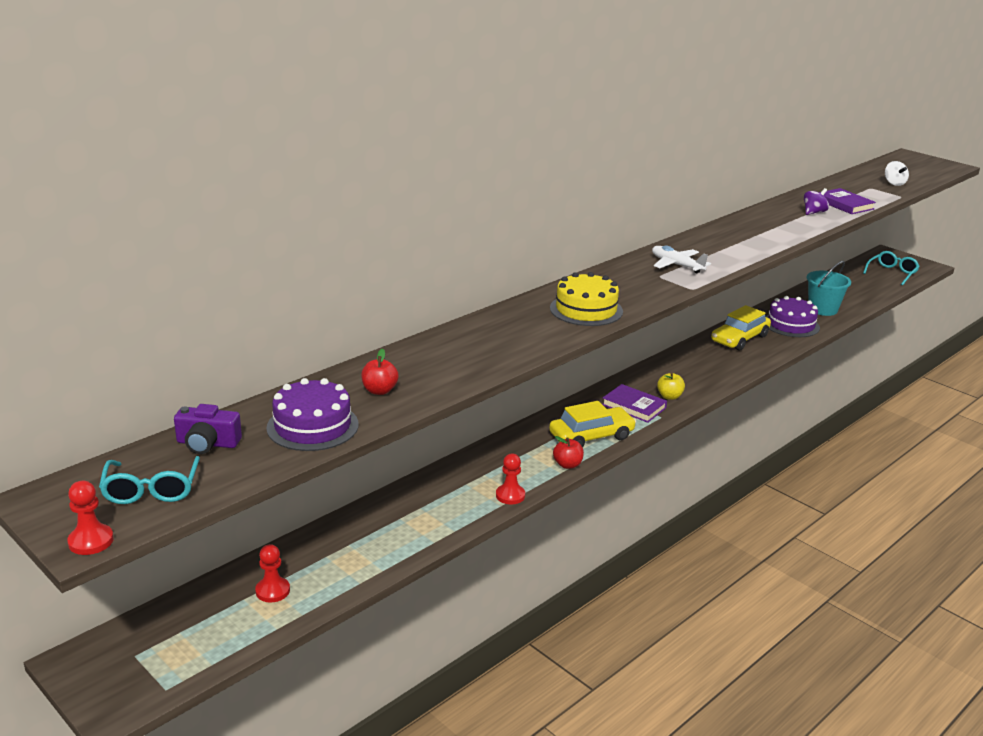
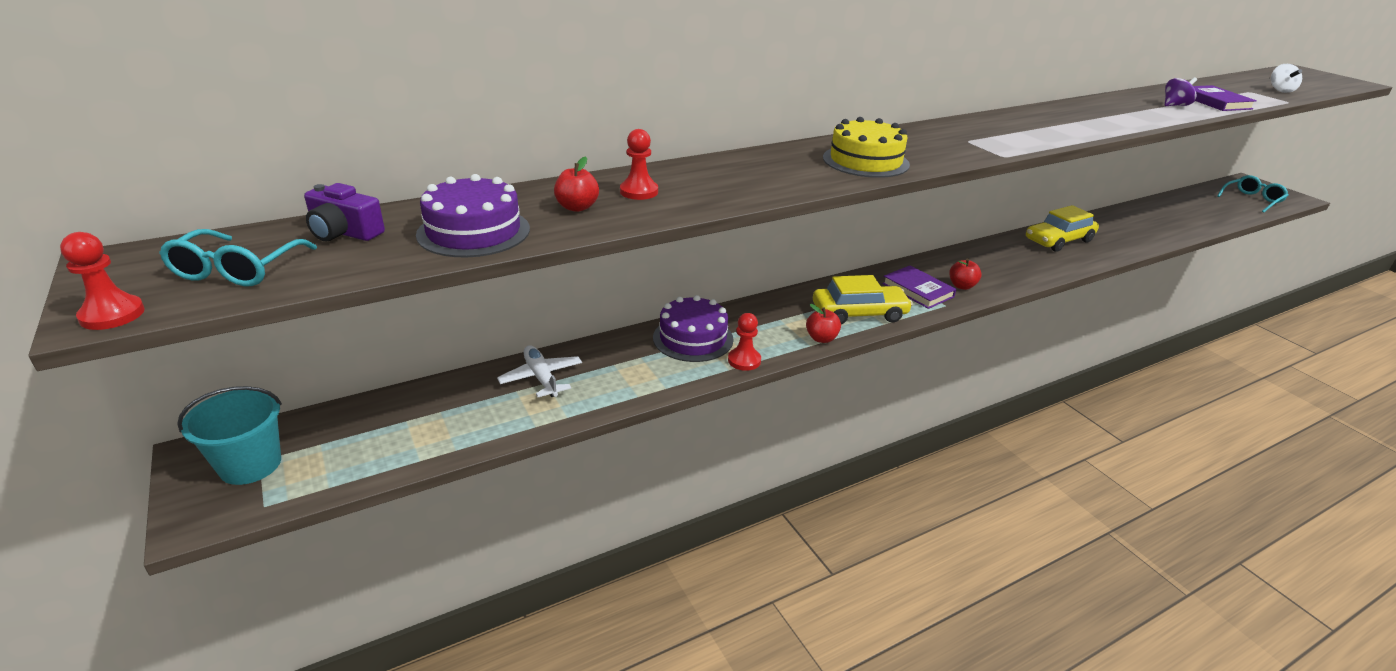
camera: 15 degrees right, 5 degrees up
(272, 591) = (440, 417): red pawn -> red pawn (639, 192)
(669, 396) = (962, 286): yellow apple -> red apple
(676, 265) = (992, 133): white plane -> white plane (541, 377)
(791, 324) = (1122, 234): purple cake -> purple cake (693, 338)
(823, 309) = (1163, 224): turquoise bucket -> turquoise bucket (250, 465)

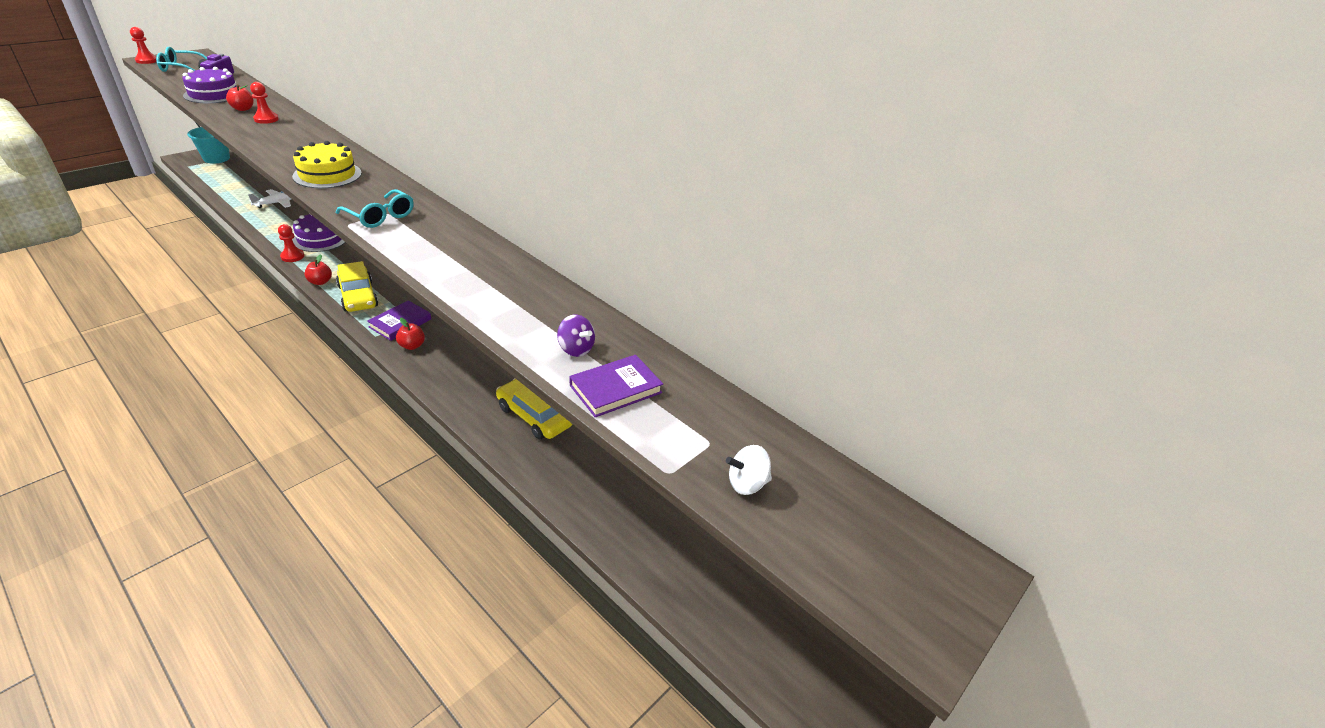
camera: 70 degrees right, 5 degrees up
(1252, 200) = (794, 666): turquoise glasses -> turquoise glasses (380, 216)

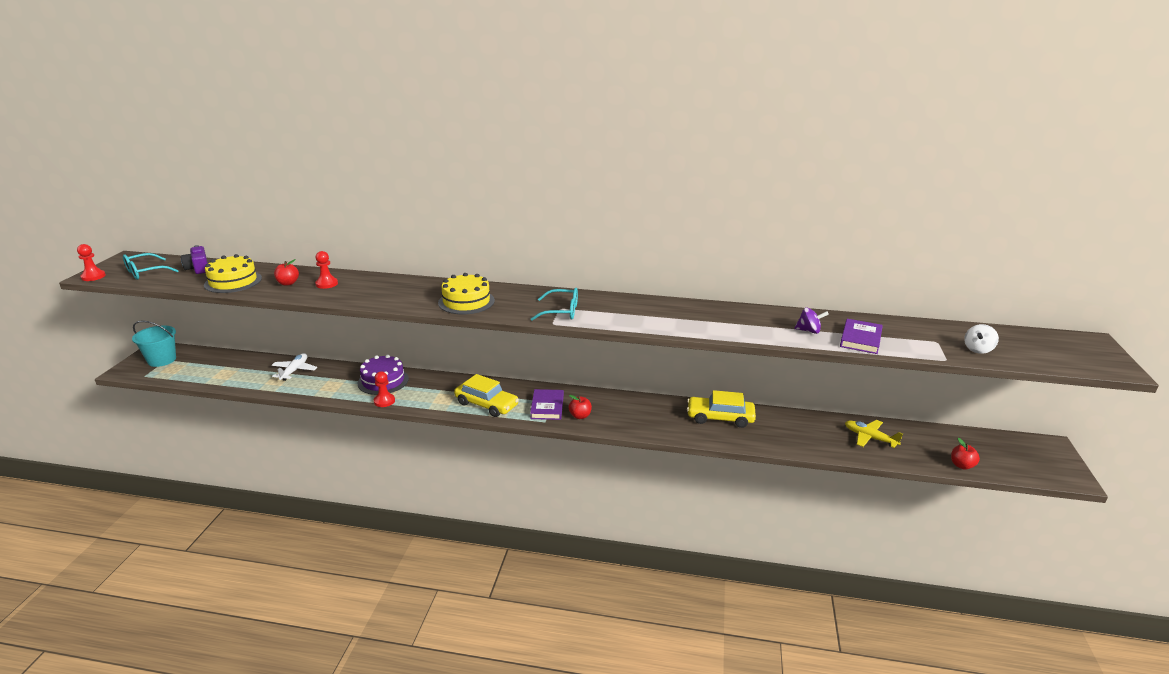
camera: 30 degrees left, 10 degrees down
(213, 94) = (233, 281): purple cake -> yellow cake
(320, 282) = (440, 408): red apple -> red apple (961, 465)
(659, 530) = (869, 438): none -> yellow plane

